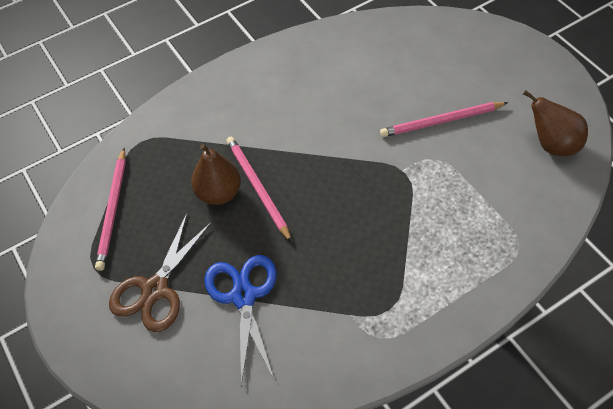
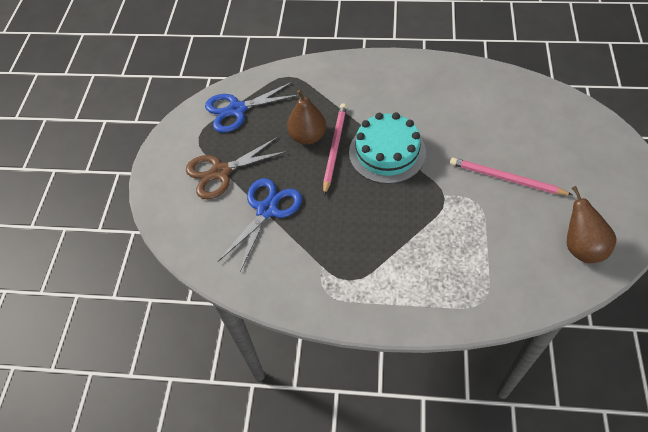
camera: 40 degrees right, 0 degrees up
(113, 210) = (237, 110): pink pencil -> blue scissors
(313, 161) = (387, 152): none -> turquoise cake

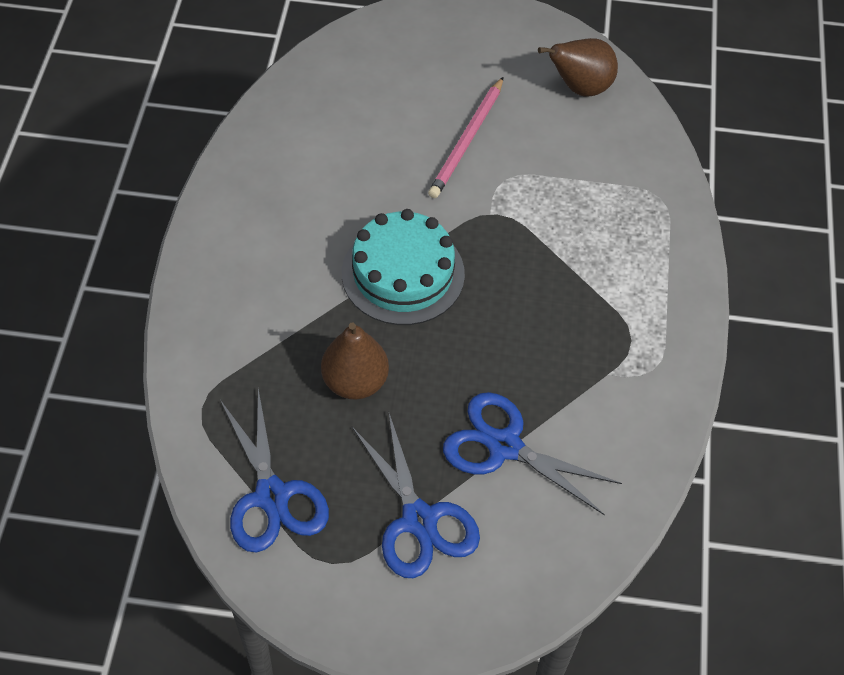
camera: 95 degrees left, 0 degrees up
(221, 172) = (419, 520): brown scissors -> blue scissors
(334, 148) = (385, 344): pink pencil -> none

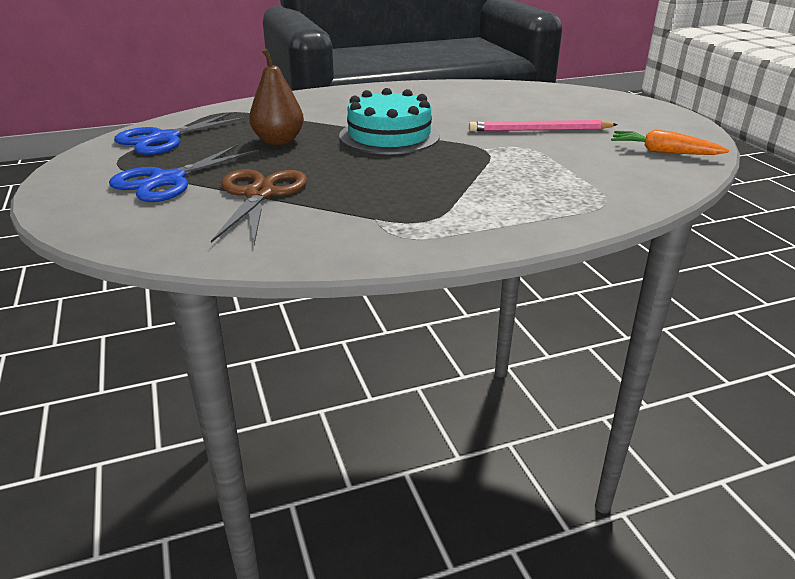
camera: 65 degrees right, 25 degrees down
(504, 446) = (259, 194): blue scissors -> brown scissors
(580, 88) = (663, 152): brown pear -> orange carrot

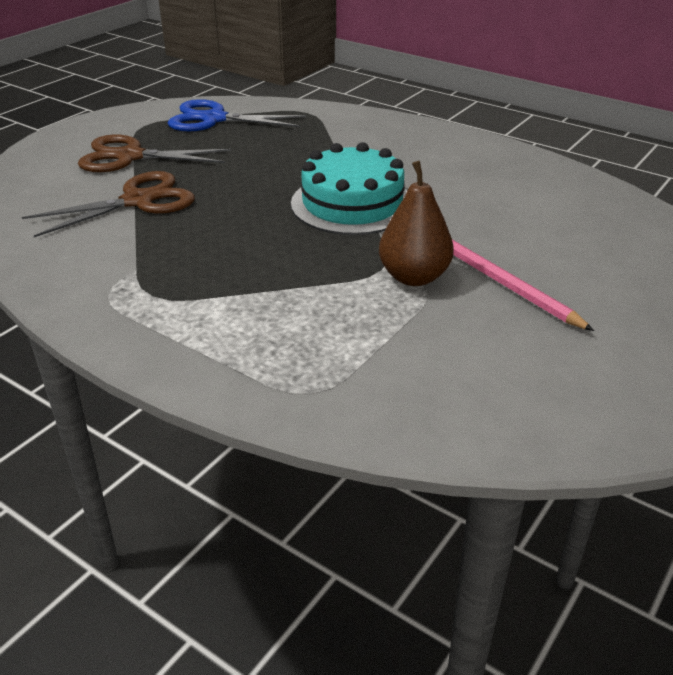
camera: 55 degrees right, 5 degrees up
(168, 180) = (130, 157): blue scissors -> brown scissors
(278, 141) = (267, 161): brown pear -> brown pear (414, 277)
(663, 152) = (550, 398): orange carrot -> none

